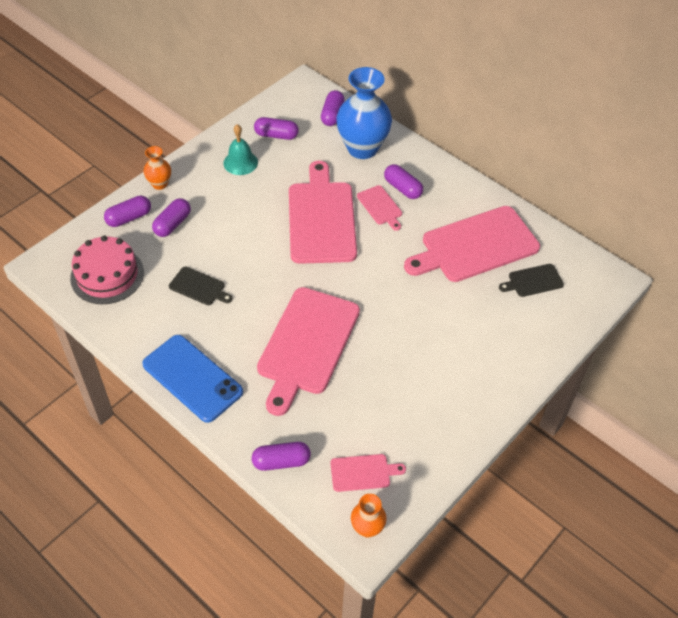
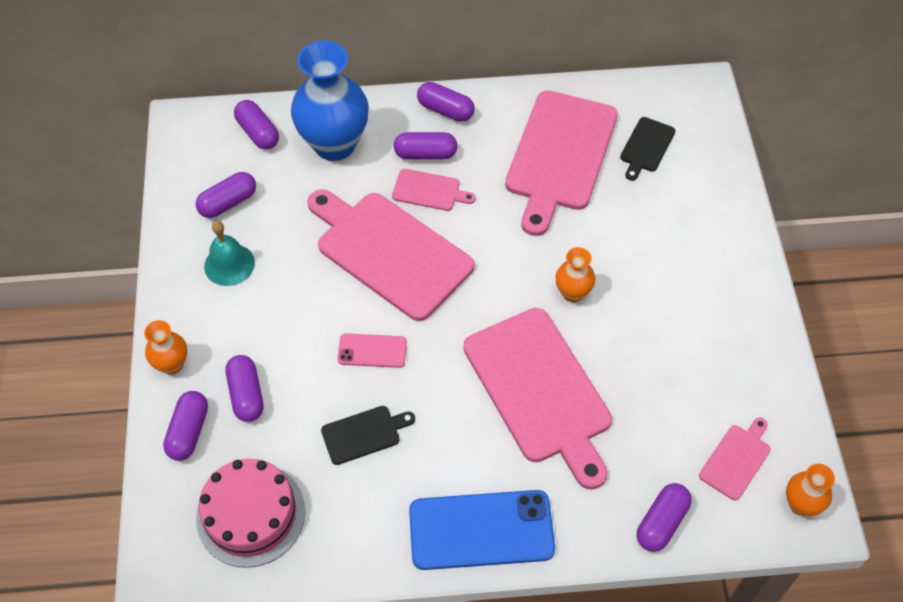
camera: 45 degrees left, 5 degrees up
(252, 255) = (372, 351): none -> pink phone
(388, 316) = (573, 293): none -> orange vase
(442, 176) = (445, 110): none -> purple capsule

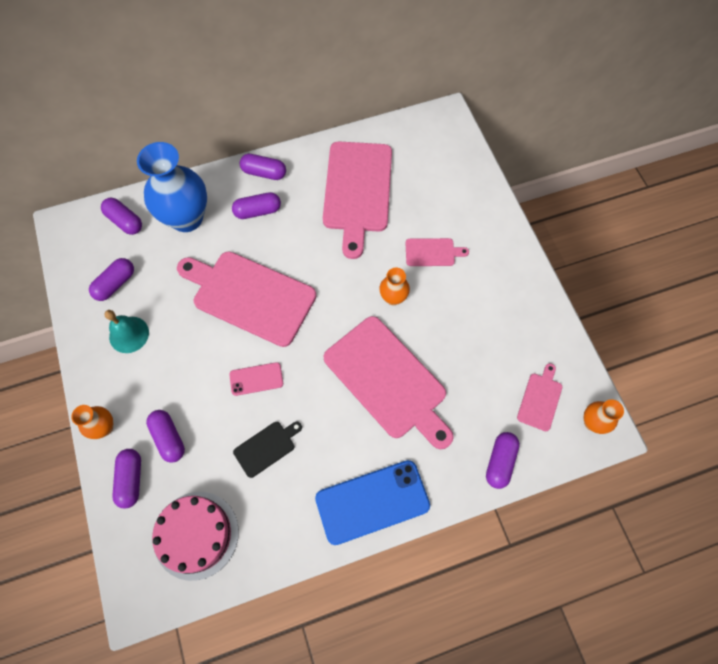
camera: 15 degrees left, 10 degrees up
(429, 191) = (267, 240): pink cutting board -> pink cutting board (432, 252)
(646, 147) = (418, 171): black cutting board -> none

